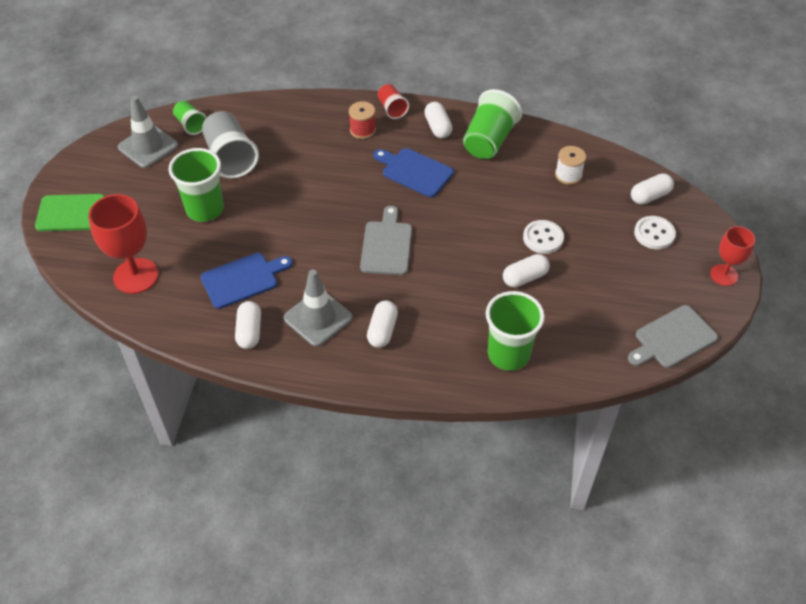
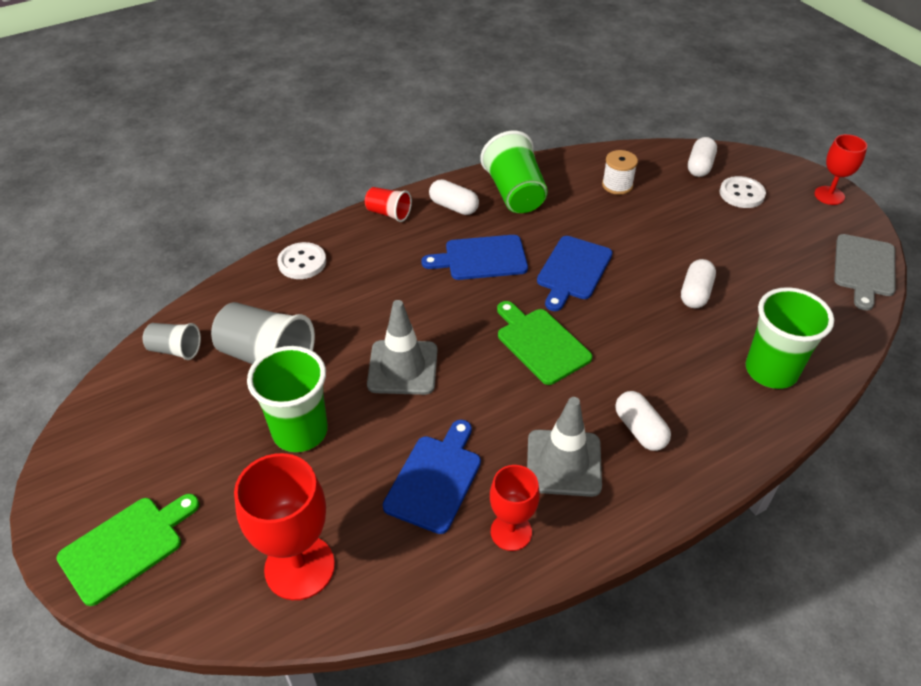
camera: 40 degrees left, 5 degrees down
(148, 146) = (144, 405): grey traffic cone -> grey traffic cone (402, 367)
(191, 125) = (175, 350): green cup -> grey cup
(249, 331) = (511, 532): white capsule -> red goblet
(362, 130) = (382, 248): red spool -> none
(386, 245) = (540, 343): grey cutting board -> green cutting board
(462, 214) = (573, 271): none -> blue cutting board
(543, 238) = (665, 250): white button -> white button (302, 262)

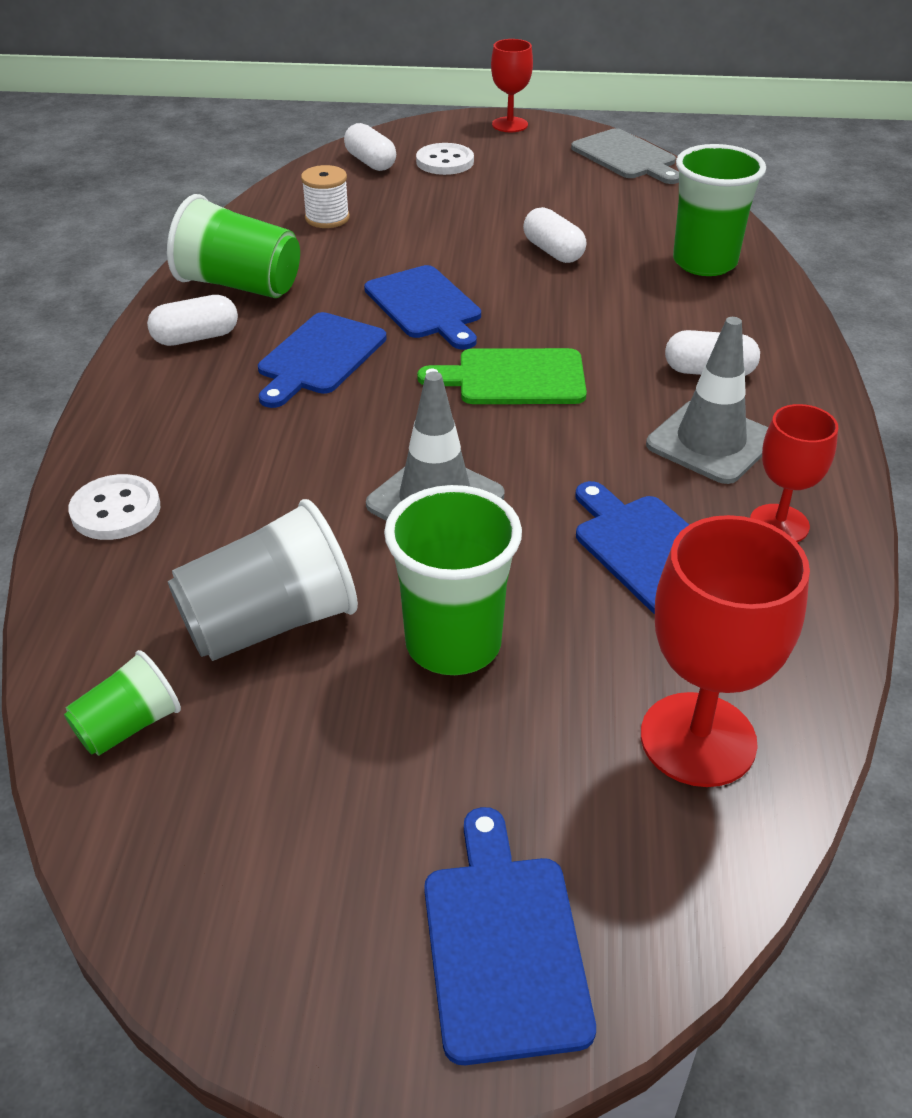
camera: 55 degrees left, 5 degrees down
(126, 546) = (503, 945): green cutting board -> blue cutting board
(175, 350) = (128, 726): grey cup -> green cup
(388, 213) = (129, 393): red cup -> none

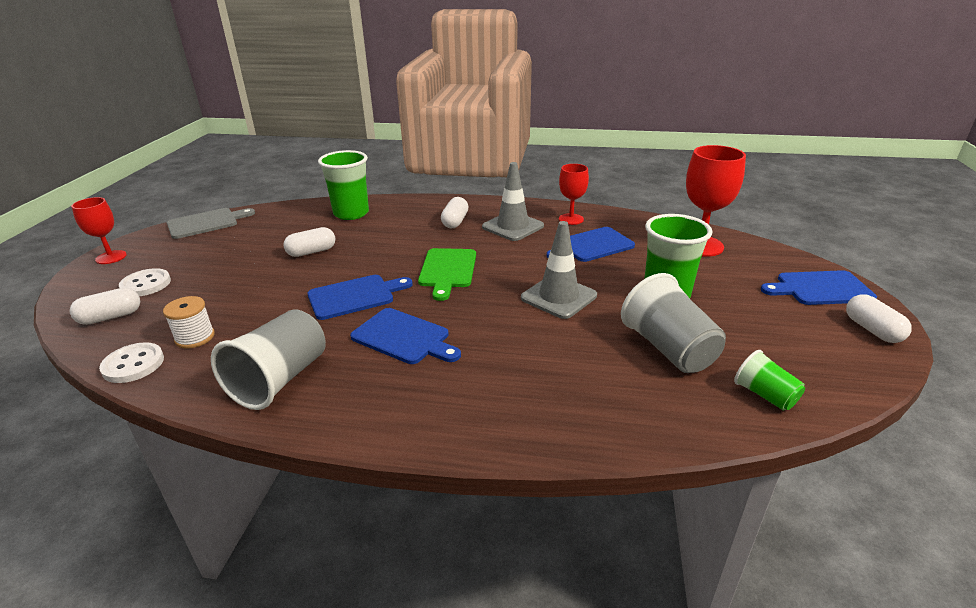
camera: 85 degrees left, 10 degrees down
(116, 510) = (576, 421): white button -> white button (133, 364)
(196, 337) = (354, 398): white capsule -> white capsule (872, 330)
(239, 285) = (280, 379): green cup -> grey cup

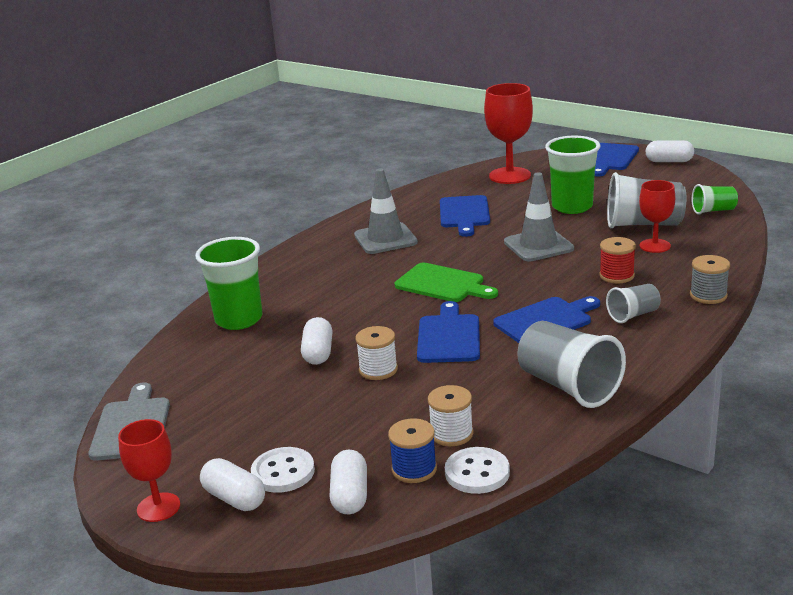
camera: 60 degrees left, 5 degrees down
(143, 334) = (414, 469): none -> blue spool
(291, 281) = (378, 370): none -> white spool
(441, 389) = (633, 315): none -> grey cup
(455, 222) = (338, 264): white capsule -> white capsule (234, 498)
(519, 437) = (708, 295): none -> grey spool
(525, 358) = (616, 275): none -> red spool
(571, 219) = (401, 211): red goblet -> red goblet (655, 246)

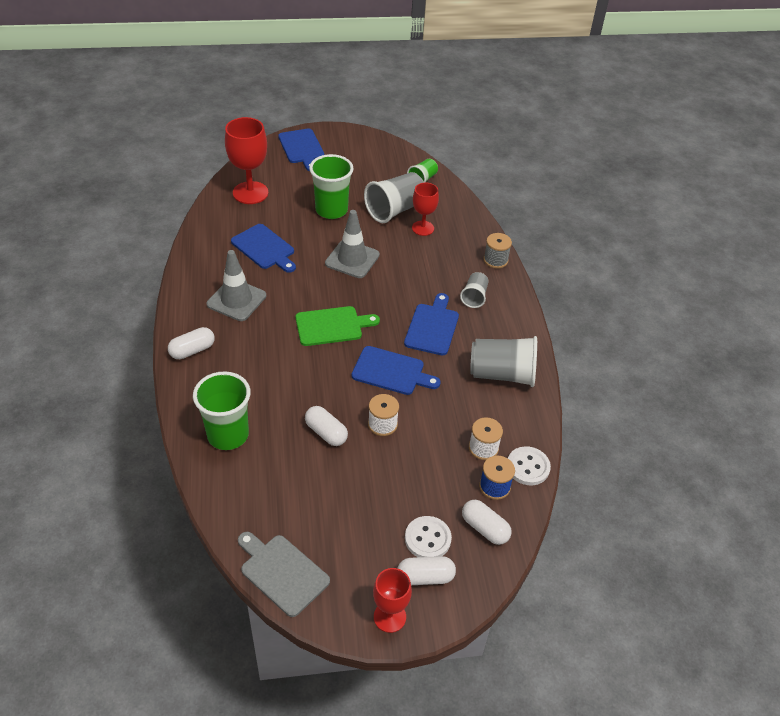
camera: 50 degrees left, 20 degrees up
(448, 336) = (391, 371): blue cutting board -> blue cutting board turned 150 degrees clockwise
(616, 275) = (429, 266): red spool -> none
(669, 161) = (345, 137): white capsule -> white capsule (192, 350)

